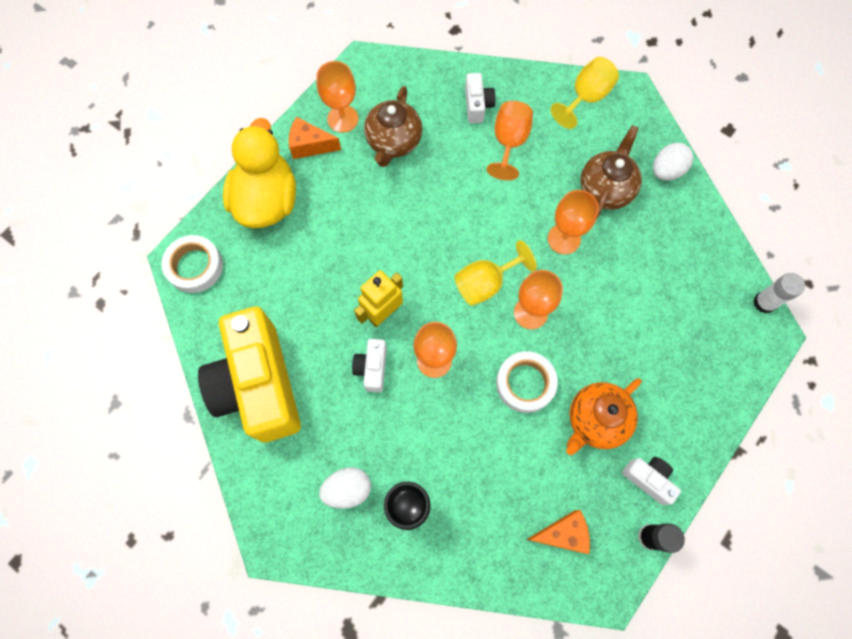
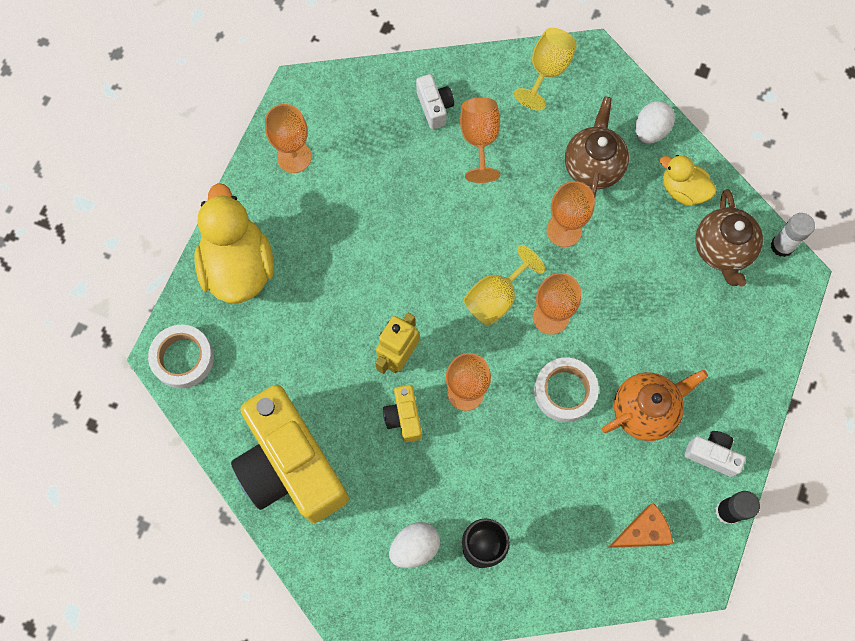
camera: 15 degrees left, 0 degrees up
(310, 145) = (267, 195): orange cheese -> none
(372, 368) = (404, 417): white camera -> yellow camera
(393, 142) = (356, 170): brown teapot -> brown teapot (722, 250)
(595, 420) = (645, 410): orange teapot -> orange teapot turned 150 degrees counterclockwise
(683, 230) = (682, 190): none -> yellow duck

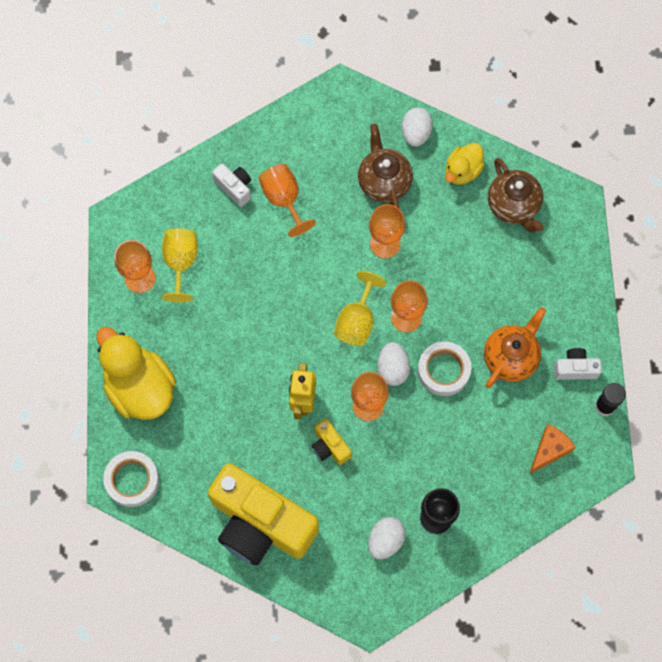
camera: 25 degrees left, 0 degrees up
(510, 365) = (392, 368): none -> white egg
(546, 71) = (311, 119): yellow goblet -> yellow goblet (181, 263)
(682, 190) = (462, 171): yellow duck -> yellow duck turned 60 degrees counterclockwise
(782, 246) = (557, 183): white glue stick -> none

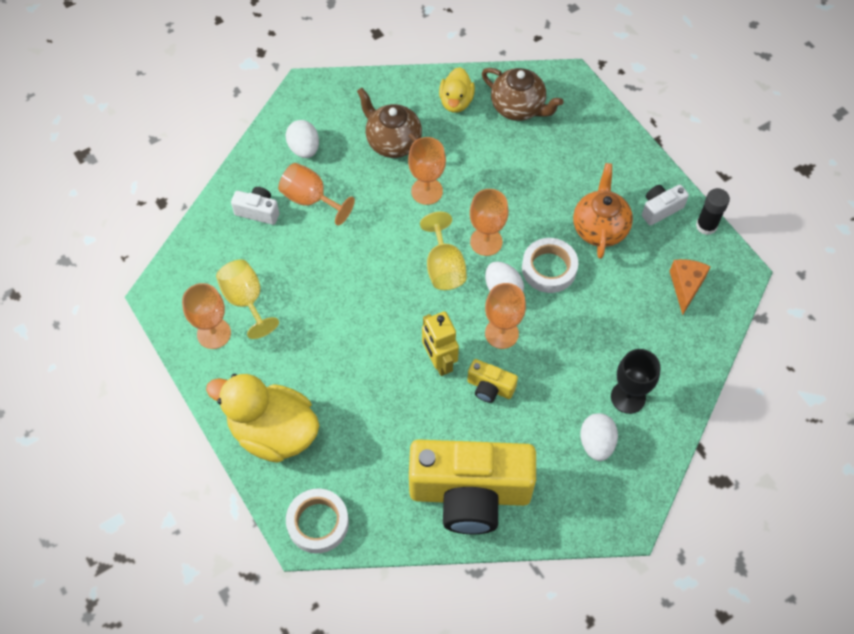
camera: 30 degrees left, 10 degrees down
(415, 133) = (395, 91): white egg -> white egg (304, 149)

